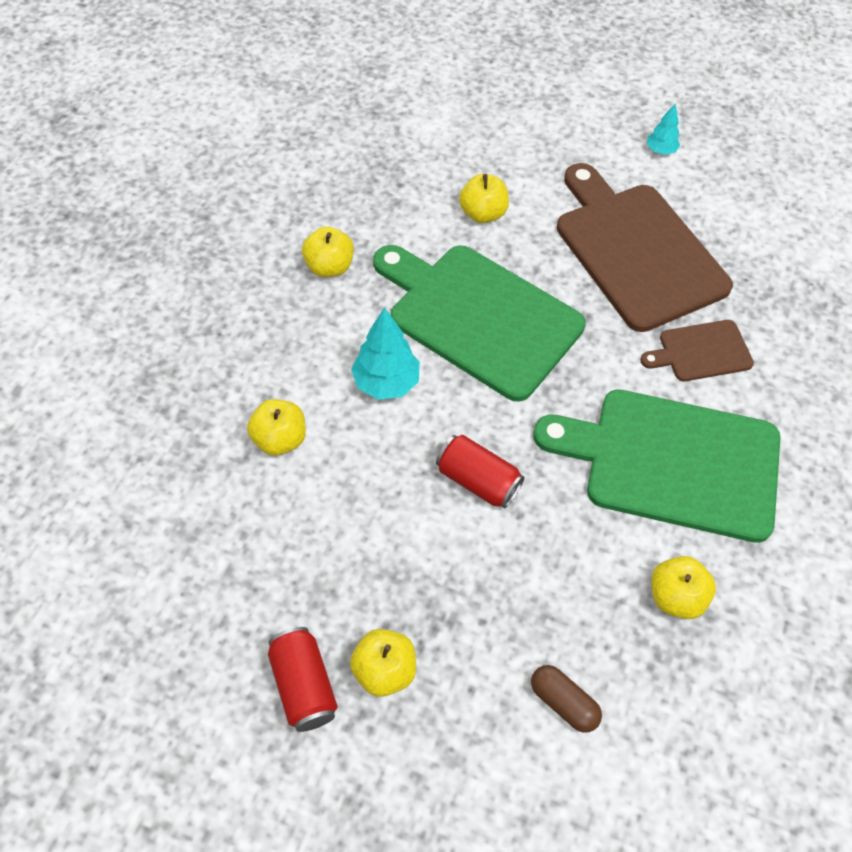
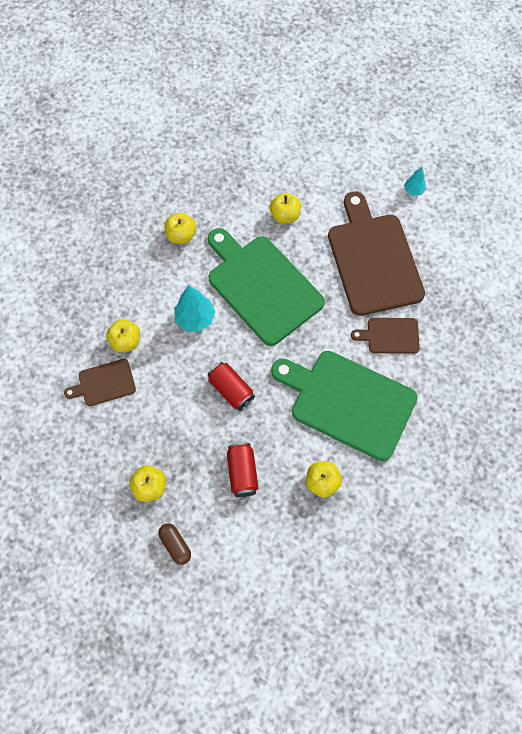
camera: 15 degrees right, 10 degrees up
(259, 513) = (104, 383): none -> brown cutting board
(304, 685) = (105, 485): red can -> red can (242, 472)
(563, 702) = (241, 525): brown capsule -> brown capsule (175, 545)

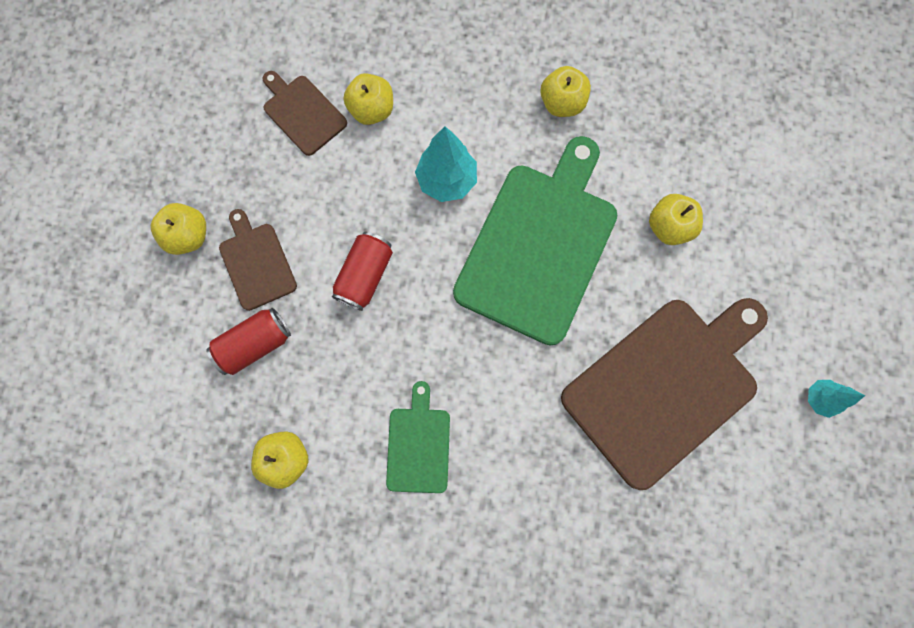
camera: 65 degrees right, 10 degrees up
(175, 545) = (126, 303): brown capsule -> none
(348, 402) = (418, 445): green cutting board -> green cutting board, size x0.48
(390, 336) = (551, 463): brown cutting board -> brown cutting board (256, 263)

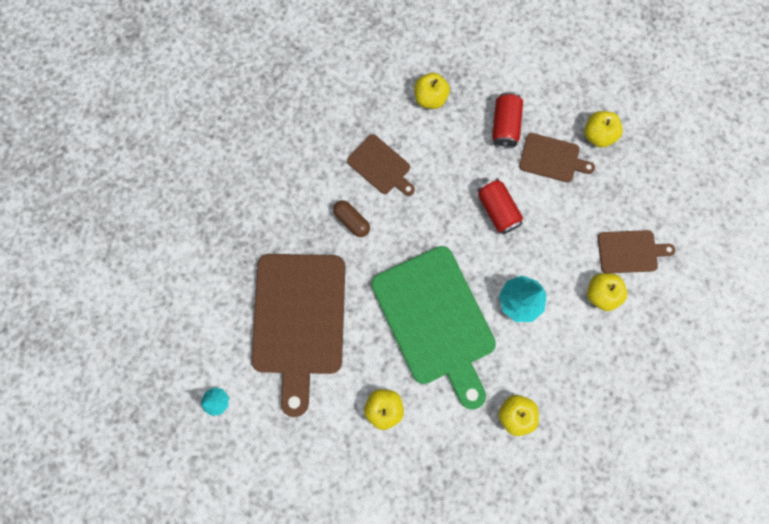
camera: 130 degrees right, 0 degrees up
(418, 445) = (381, 166): green cutting board -> brown cutting board
(510, 423) = (352, 221): none -> brown capsule

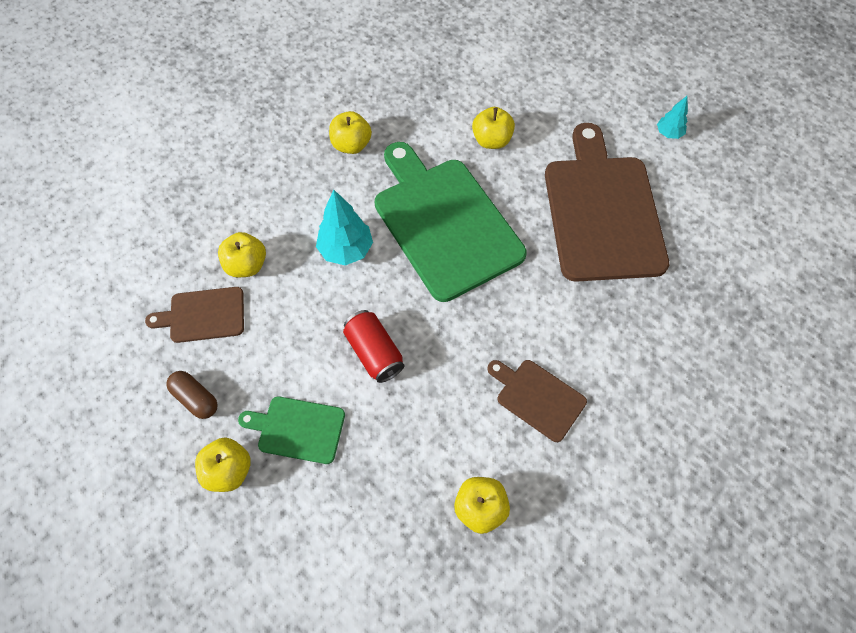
camera: 175 degrees right, 15 degrees down
(352, 221) = (563, 323): brown capsule -> brown capsule (196, 398)
(504, 125) = (366, 473): red can -> none
(552, 158) = (298, 429): brown cutting board -> green cutting board

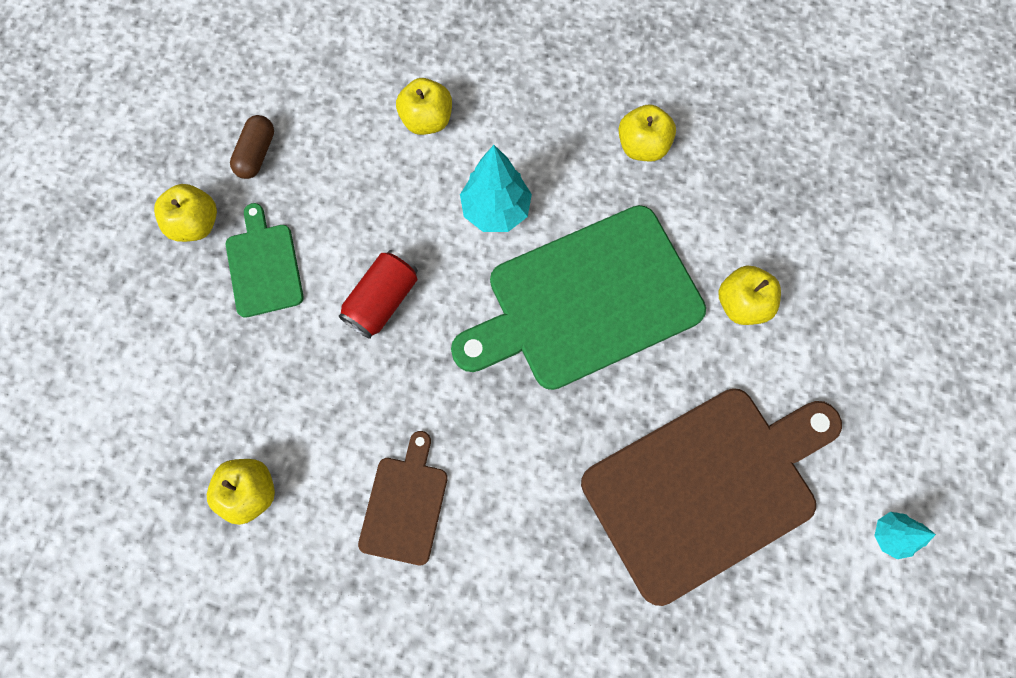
camera: 65 degrees right, 10 degrees up
(203, 315) = (349, 111): brown cutting board -> none
(444, 223) = (587, 301): green cutting board -> green cutting board turned 150 degrees counterclockwise

